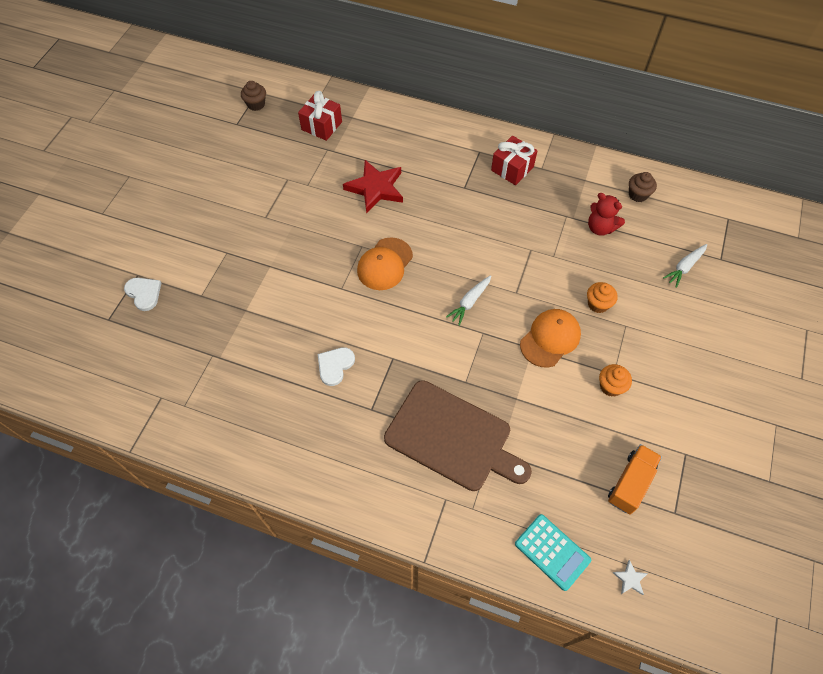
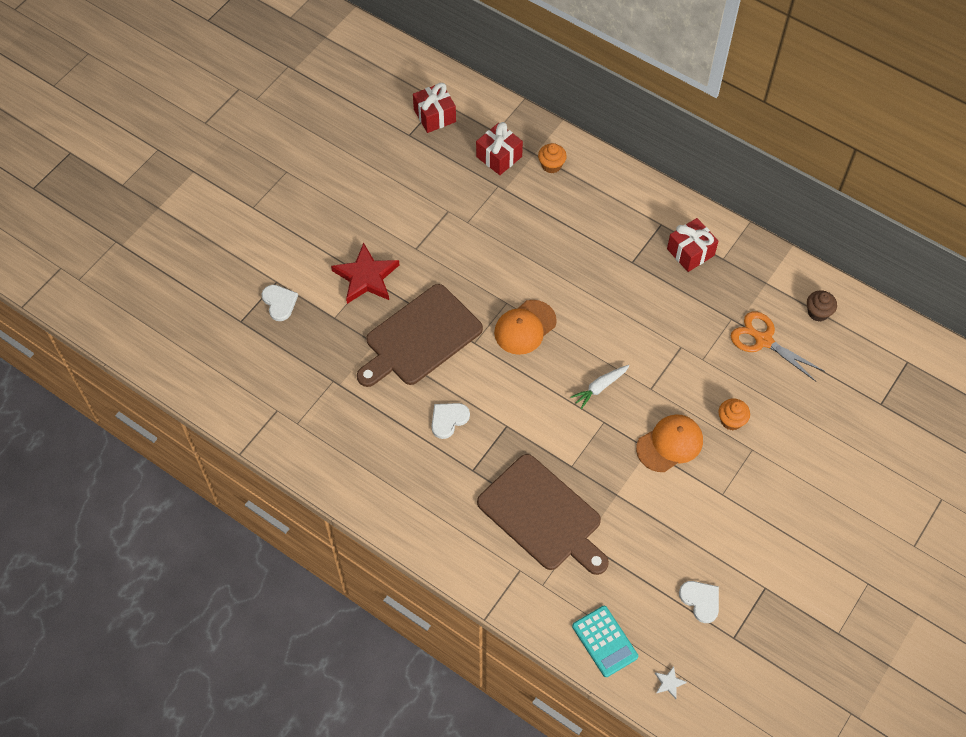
camera: 15 degrees right, 0 degrees up
(256, 104) = (434, 116): brown cupcake -> red gift
(289, 295) = (420, 338): none -> brown cutting board
(376, 188) = (538, 242): red star -> red star (366, 277)
(600, 228) = (763, 340): red teddy bear -> orange scissors
(610, 386) = (714, 506): orange cupcake -> orange cupcake (551, 165)
(630, 483) = (700, 600): orange truck -> white heart
(684, 267) = (838, 403): white carrot -> none

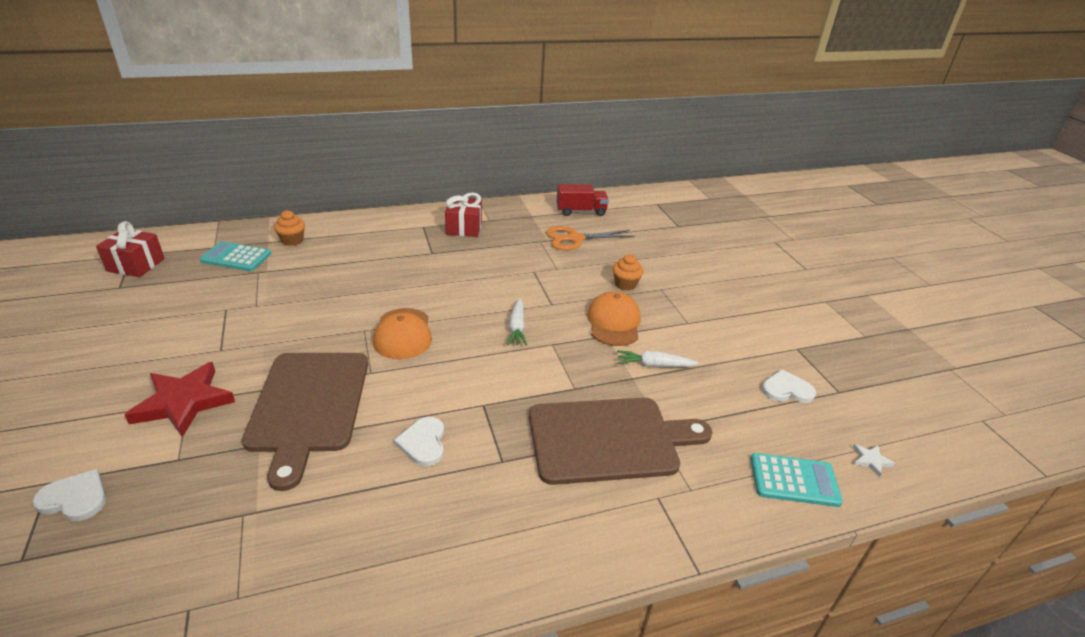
camera: 55 degrees left, 25 degrees down
(499, 157) = (236, 257): red gift -> turquoise calculator
(644, 500) = (654, 365): none -> white carrot
(818, 312) = (581, 211): brown cupcake -> red truck

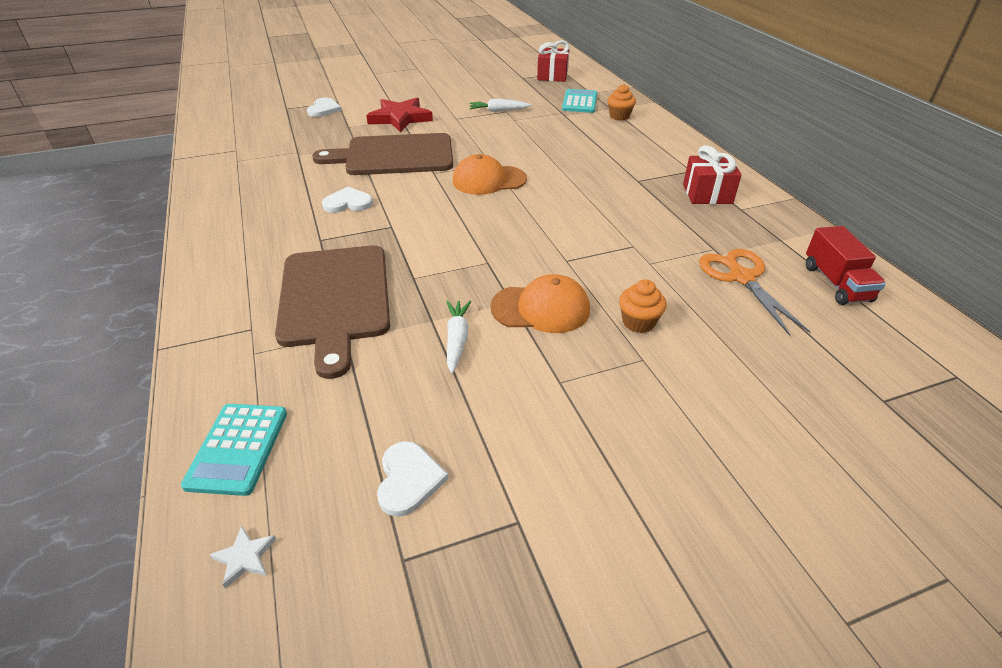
camera: 90 degrees right, 5 degrees up
(517, 327) = (512, 239): white carrot -> white carrot (498, 111)

